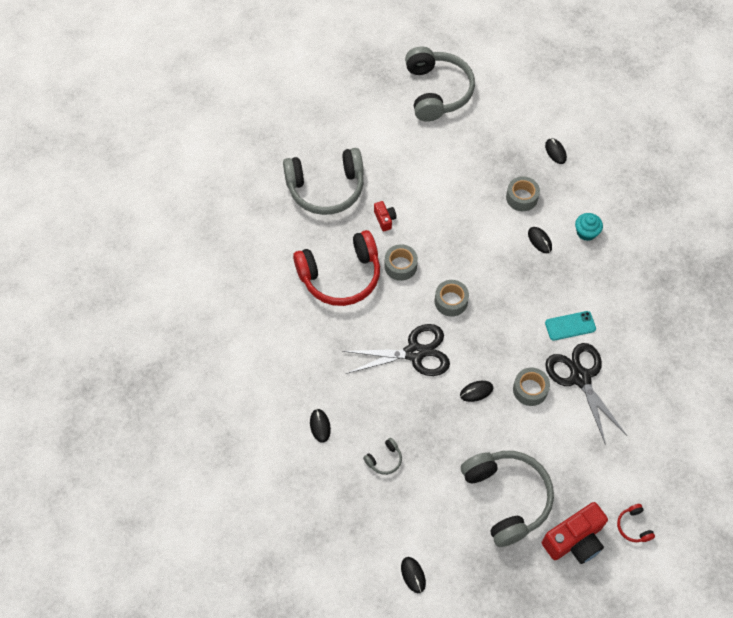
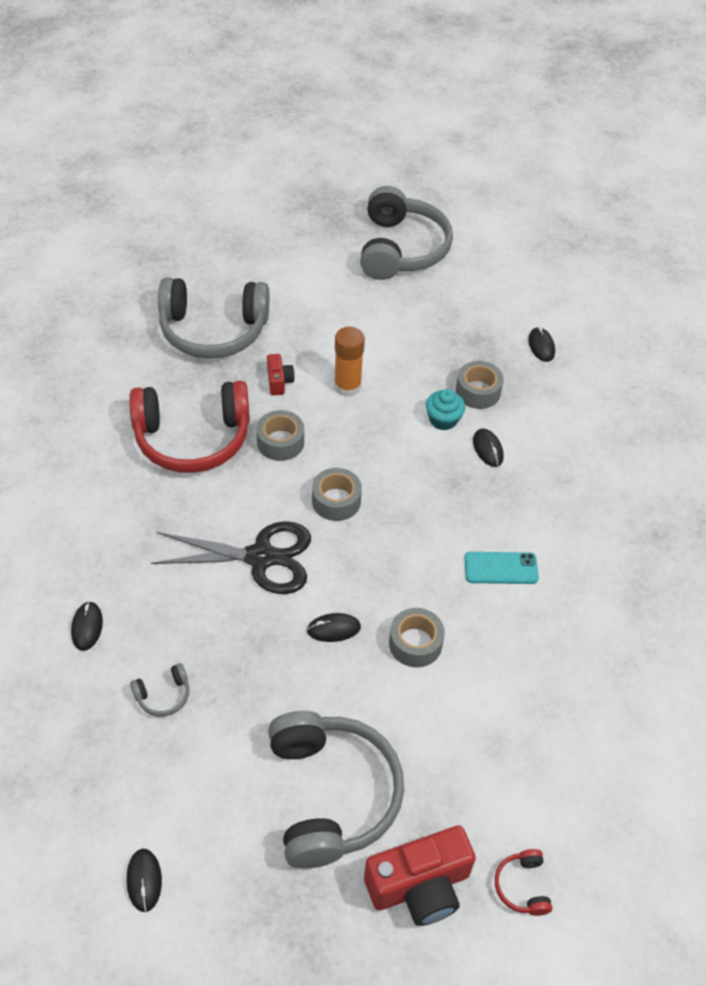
camera: 10 degrees right, 10 degrees down
(432, 213) = (347, 386): none -> orange glue stick
(580, 378) = (496, 643): black scissors -> none
(586, 232) = (558, 452): turquoise cupcake -> turquoise cupcake (443, 419)

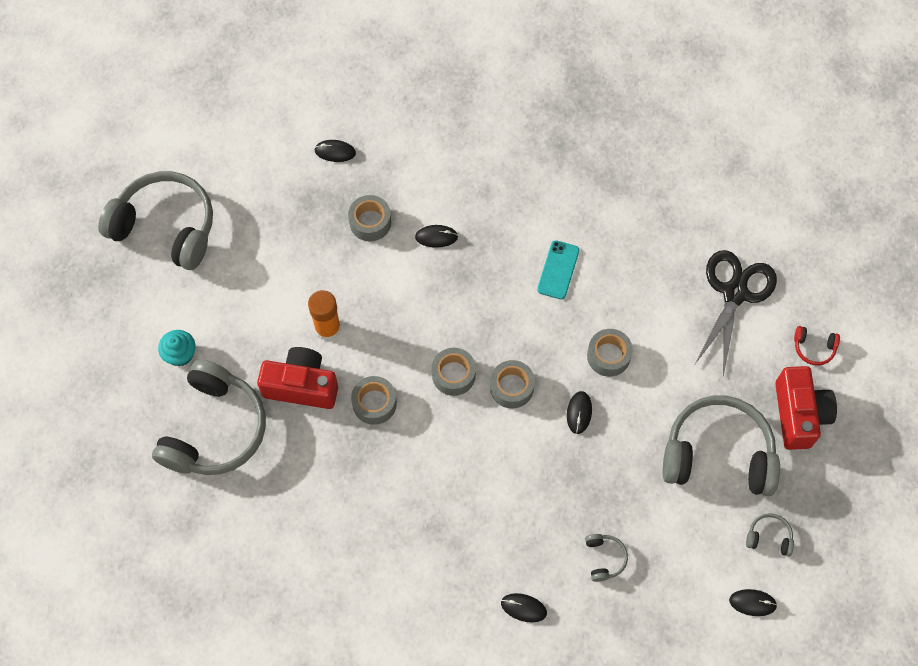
camera: 70 degrees left, 15 degrees up
(193, 438) = (345, 478): red headphones -> none
(237, 883) = (769, 537): none -> grey headphones
(260, 557) = (494, 451): black scissors -> black scissors (734, 293)
(279, 381) = (301, 386): red camera -> red camera, size x2.02
(341, 556) = (511, 387): none -> grey tape
(443, 419) = (393, 261): turquoise cupcake -> turquoise cupcake (180, 354)

